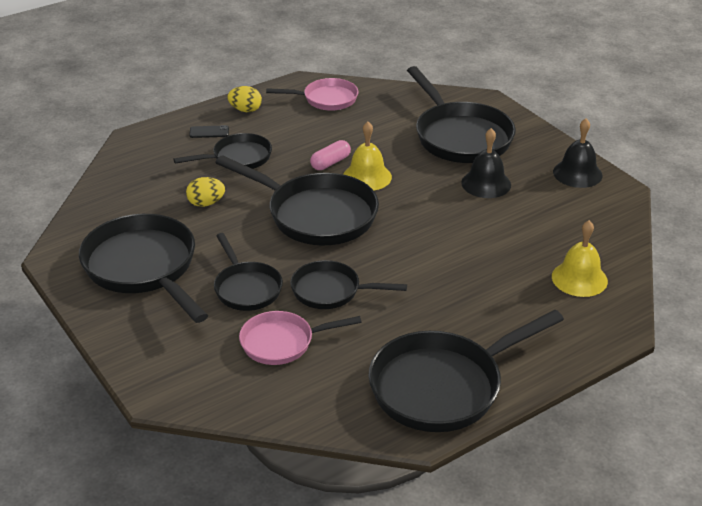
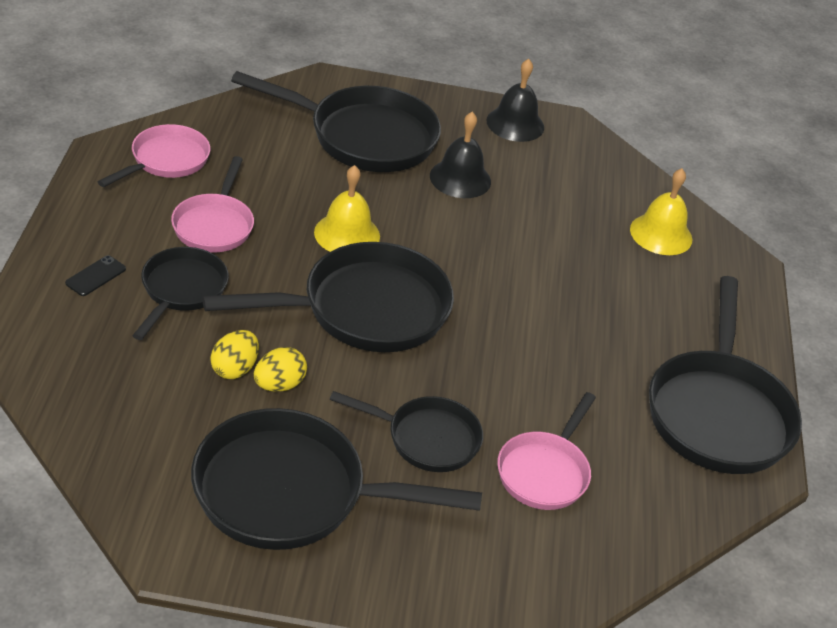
camera: 55 degrees left, 5 degrees up
(245, 110) = (94, 223): yellow egg -> yellow egg (279, 385)
(302, 138) = (214, 225): none -> pink pan
(330, 163) = (288, 238): pink capsule -> none
(330, 291) = (502, 385): black pan -> none

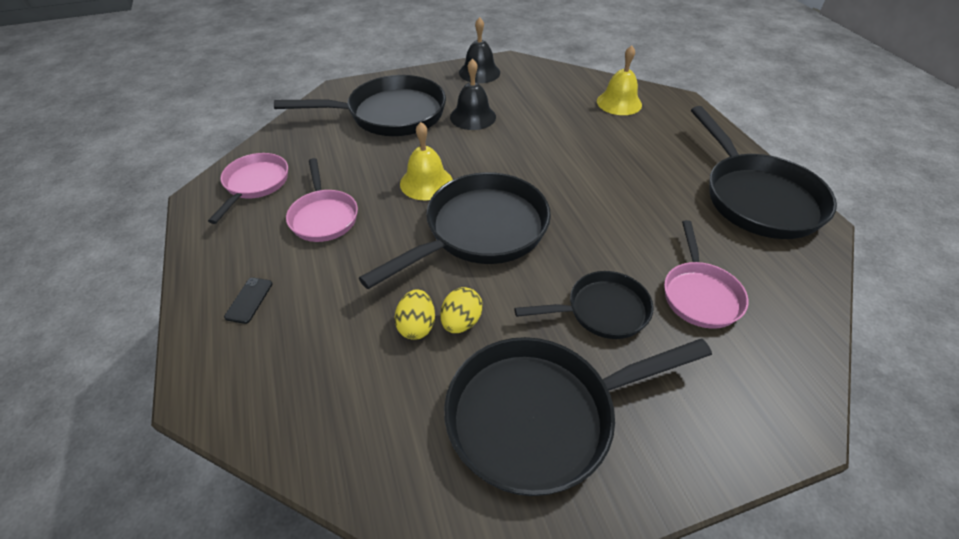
camera: 20 degrees left, 5 degrees up
(181, 290) = (330, 279): black pan -> none

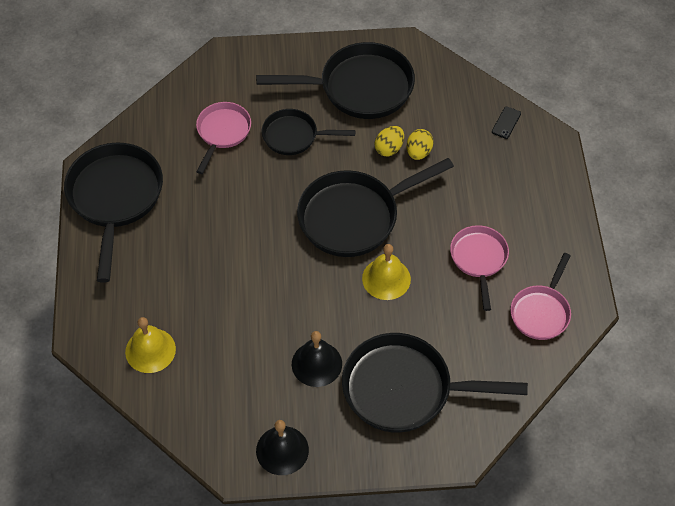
camera: 165 degrees left, 10 degrees up
(249, 300) = (532, 195): black phone -> black phone (506, 122)

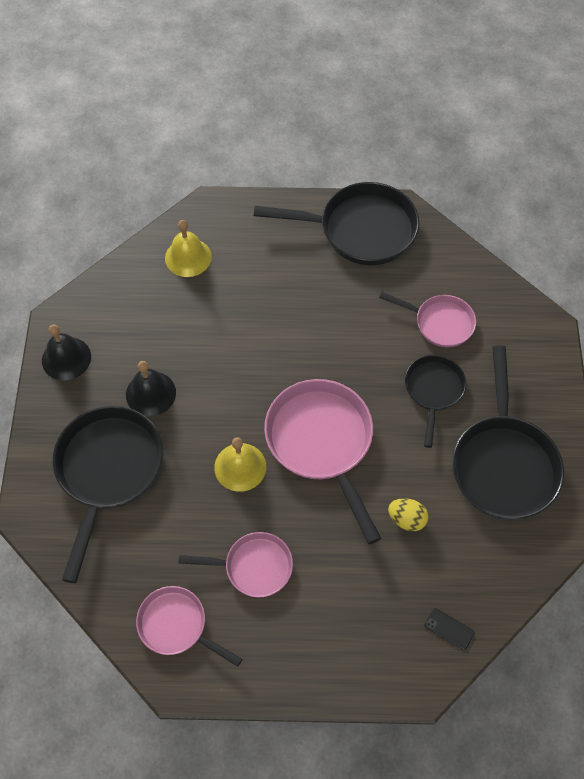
camera: 95 degrees right, 5 degrees up
(354, 217) = (322, 442): black pan -> pink pan
(389, 148) = (413, 487): yellow egg -> none

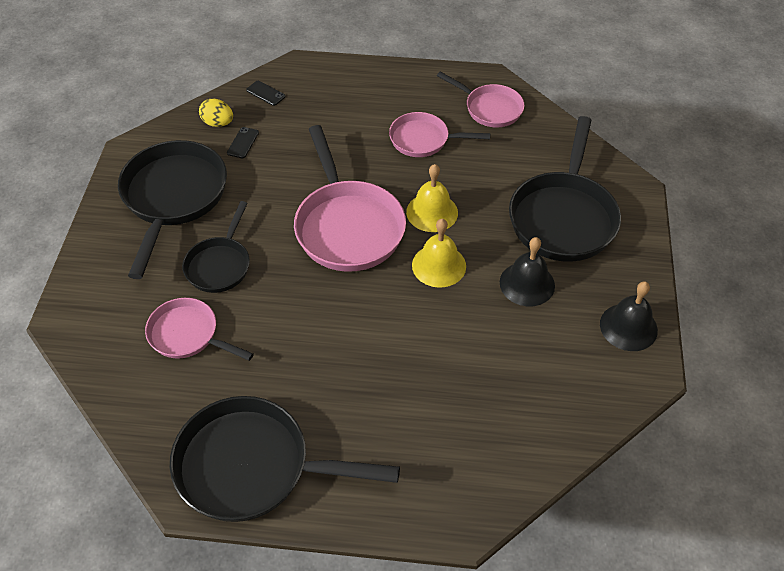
camera: 175 degrees left, 10 degrees down
(188, 257) = (491, 444): yellow bell -> yellow bell (439, 265)
(406, 519) = (280, 163): yellow egg -> yellow egg (218, 123)
(454, 545) = (243, 143): none -> black phone

